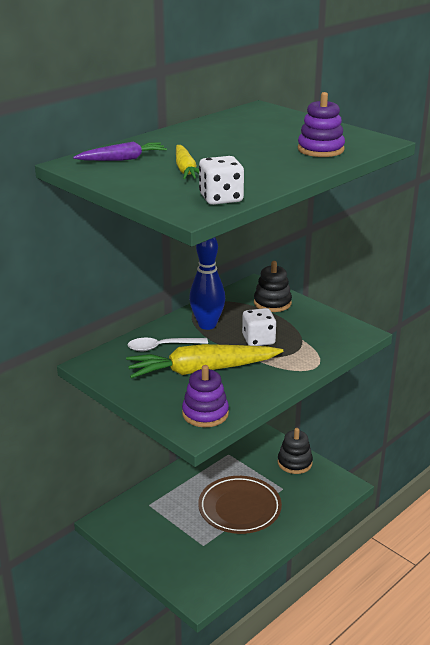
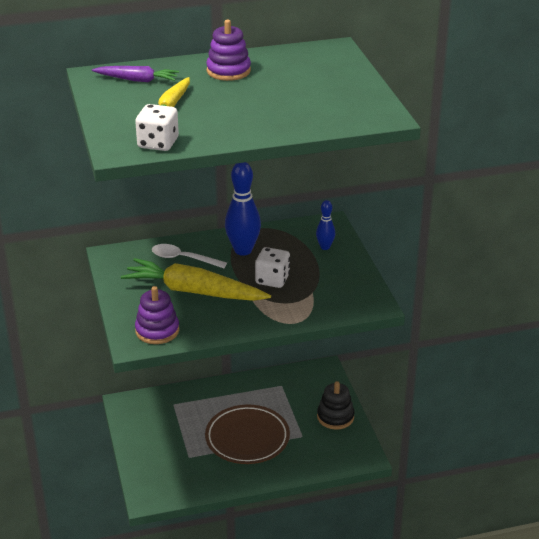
camera: 30 degrees right, 5 degrees up
(272, 303) = (325, 247): black stacking toy -> blue bowling pin
(320, 149) = (316, 113): purple stacking toy -> purple stacking toy (228, 71)

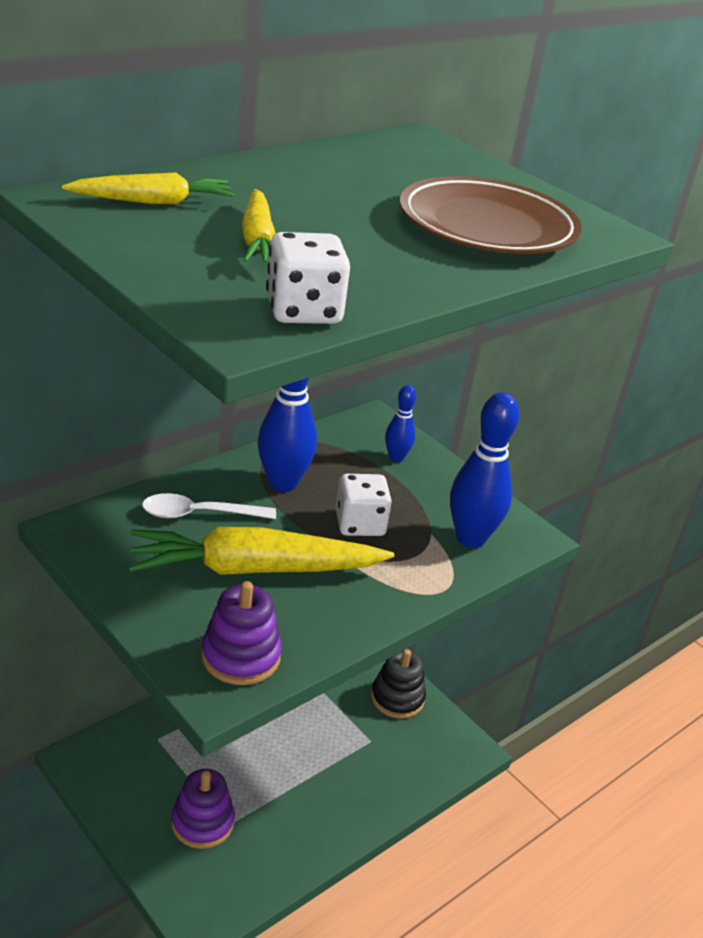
camera: 30 degrees left, 0 degrees up
(137, 80) = (153, 202): purple carrot -> yellow carrot
(228, 71) = (297, 178): purple stacking toy -> purple stacking toy (202, 822)
(247, 438) = (297, 767): brown plate -> brown plate (487, 227)
(335, 299) = (470, 538): none -> blue bowling pin

